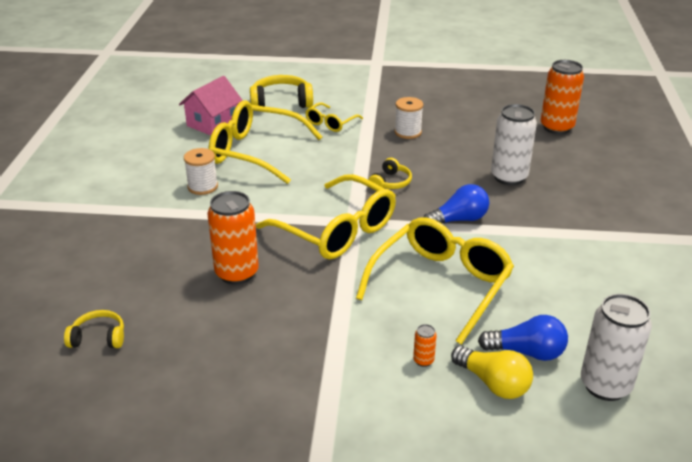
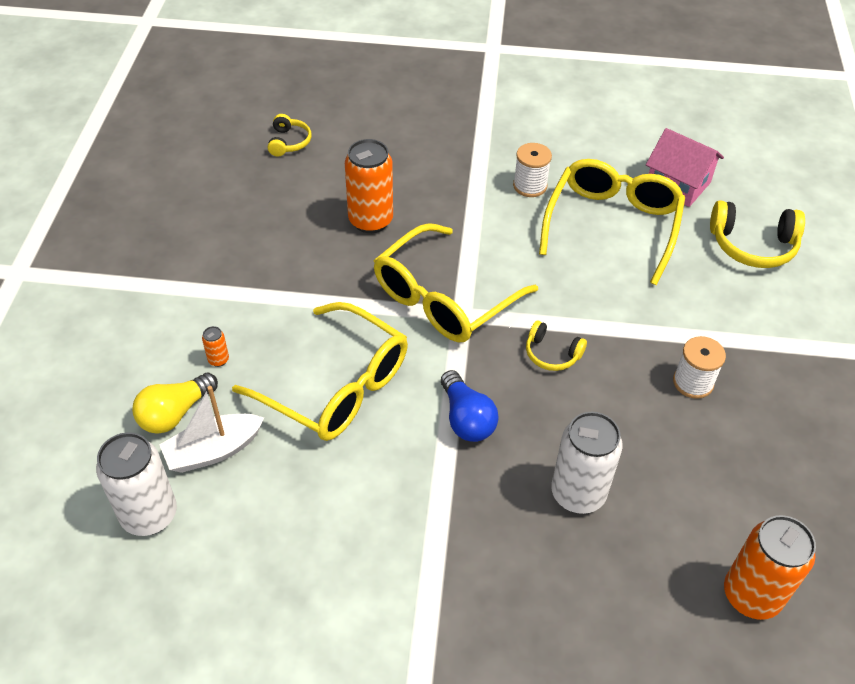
camera: 90 degrees right, 15 degrees up
(281, 102) = (752, 245): yellow headphones -> yellow headphones turned 105 degrees clockwise
(331, 123) = (704, 297): yellow glasses -> none
(526, 352) = (214, 450): blue light bulb -> white boat

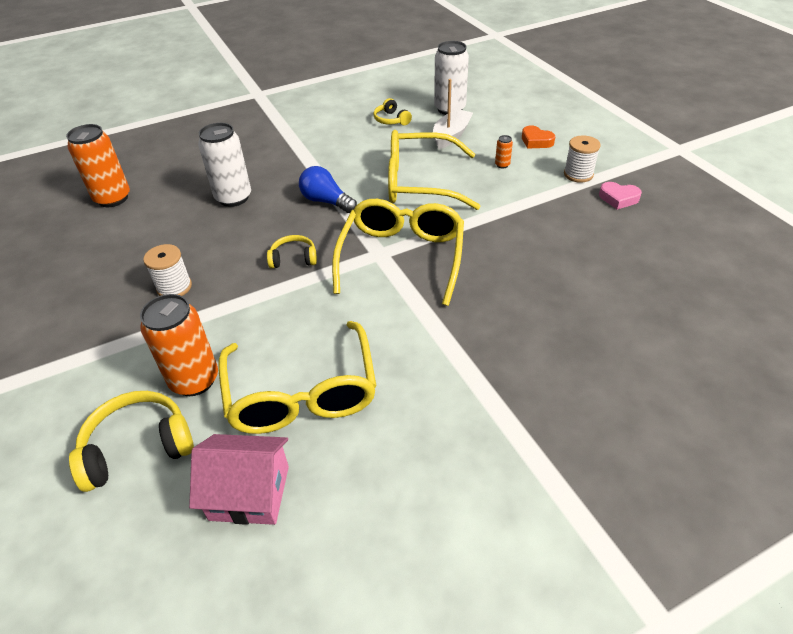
camera: 150 degrees right, 5 degrees down
(133, 375) = (536, 141): none -> orange heart
(172, 251) = (618, 198): none -> pink heart
(175, 413) = (490, 138): yellow light bulb -> none
(289, 142) = (677, 317): yellow headphones -> yellow headphones (391, 120)
(370, 221) = (518, 284): orange can -> orange can (194, 380)
(530, 186) = (414, 395): white spool -> white spool (578, 174)

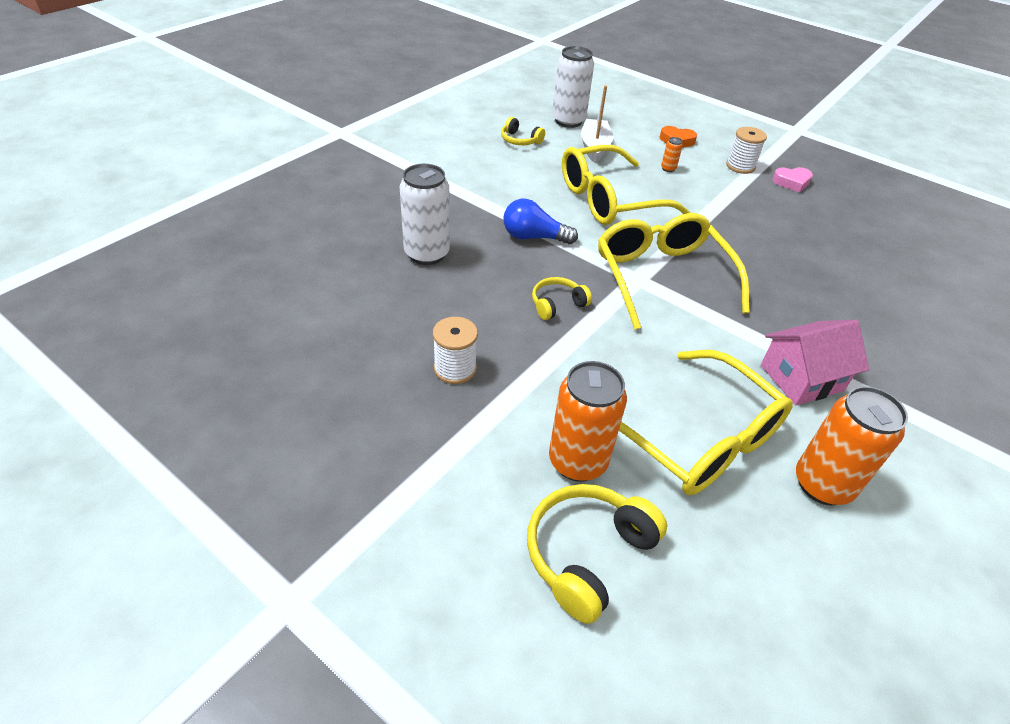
camera: 30 degrees left, 0 degrees up
(113, 198) = (273, 285): orange can -> orange can (822, 484)
(249, 493) = (744, 553): pink house -> pink house (801, 378)

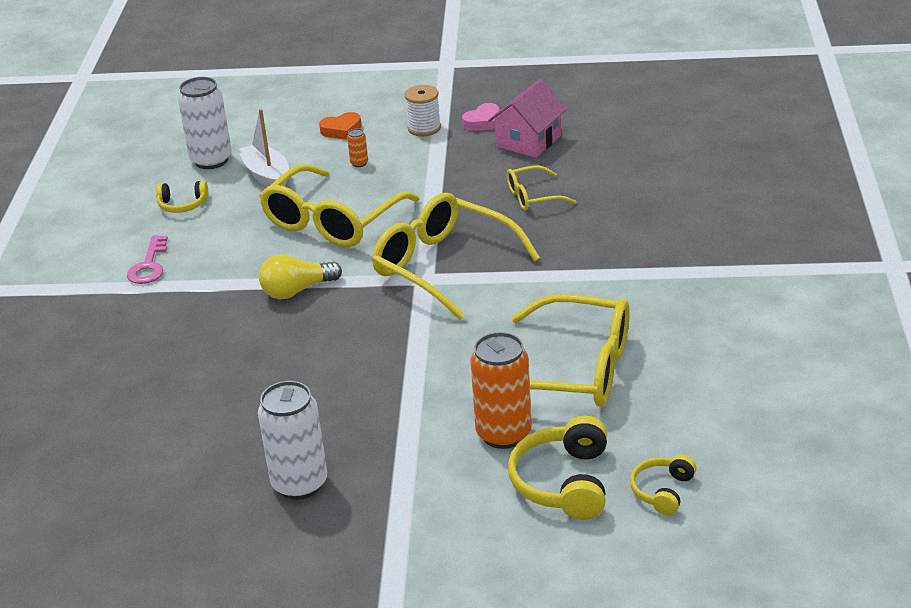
camera: 30 degrees left, 10 degrees down
(427, 254) = (213, 356): white can -> white can (299, 484)
(455, 369) = (343, 428): white spool -> none
(456, 169) = (149, 266): none -> pink key
(534, 237) = (297, 290): blue light bulb -> yellow light bulb
(557, 304) = (376, 335): yellow headphones -> yellow headphones (663, 491)
(787, 258) = (534, 196): none -> yellow glasses
(801, 378) = (616, 287): pink house -> pink house (528, 141)
(822, 484) = (684, 351): orange can -> none

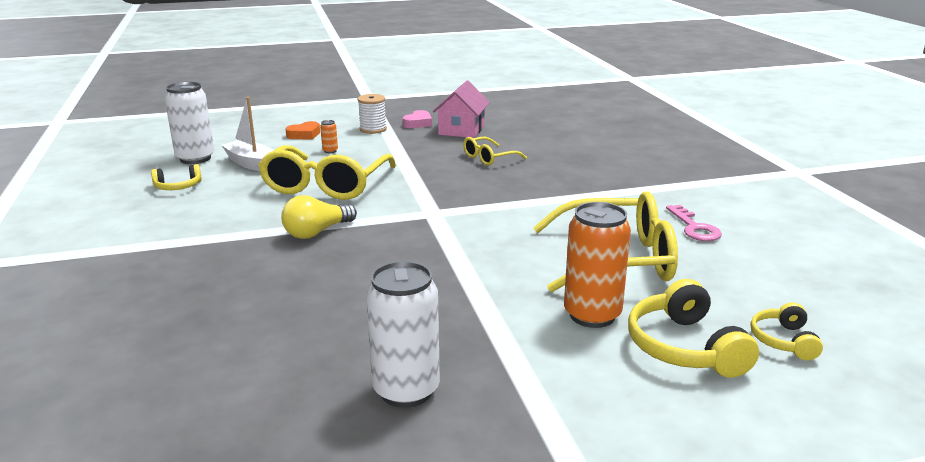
camera: 20 degrees left, 10 degrees down
(149, 266) = (157, 229): pink key -> pink key (694, 228)
(445, 267) = (446, 204): yellow glasses -> none

